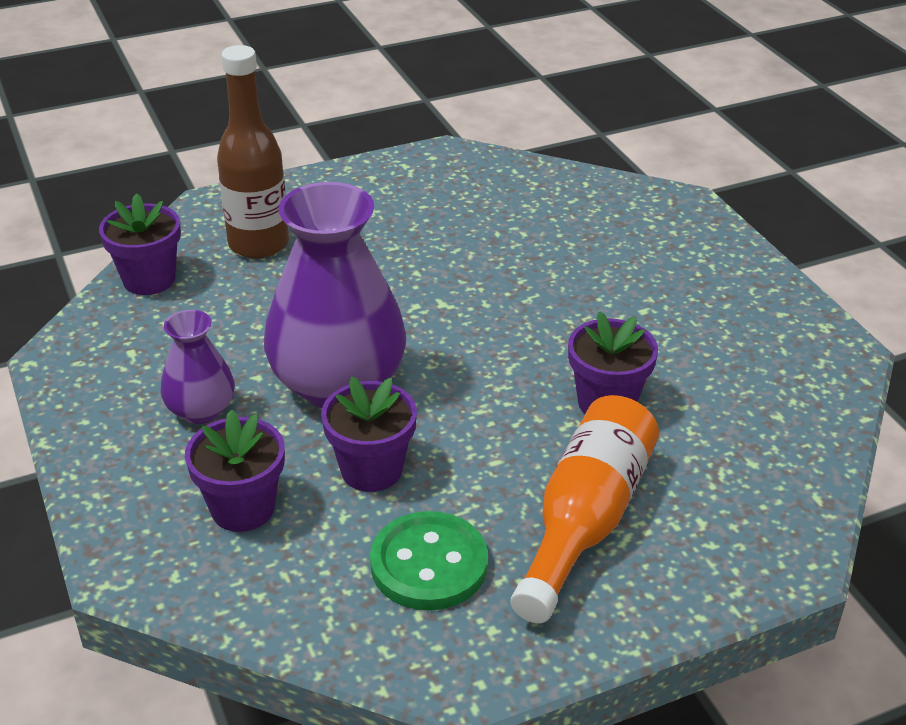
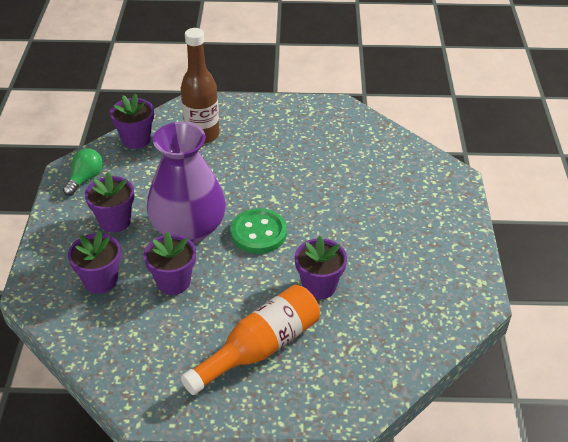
camera: 25 degrees right, 5 degrees up
(99, 362) = (85, 179): none -> green light bulb
(201, 410) = (115, 221): purple vase -> purple flower pot
(429, 564) = (167, 342): green button -> green button (258, 233)

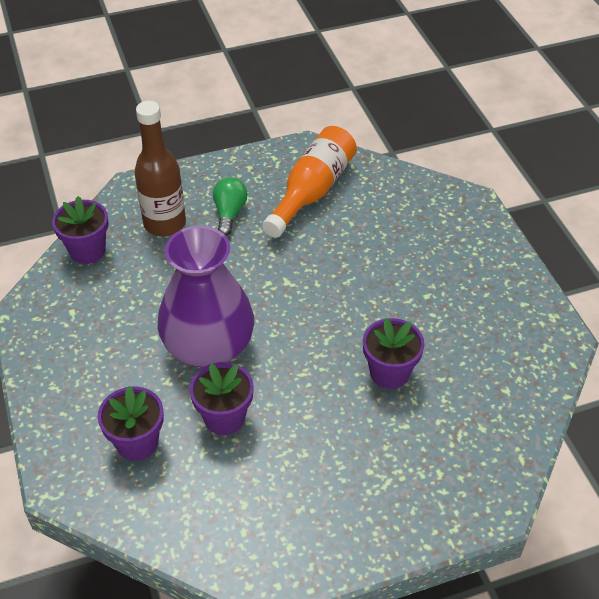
camera: 20 degrees left, 5 degrees up
(85, 179) = (50, 318): green light bulb -> green light bulb (229, 213)
(115, 221) = (115, 362): purple flower pot -> none
(258, 233) = (291, 328): green button -> none
(259, 348) = (361, 467): orange bottle -> orange bottle (312, 191)

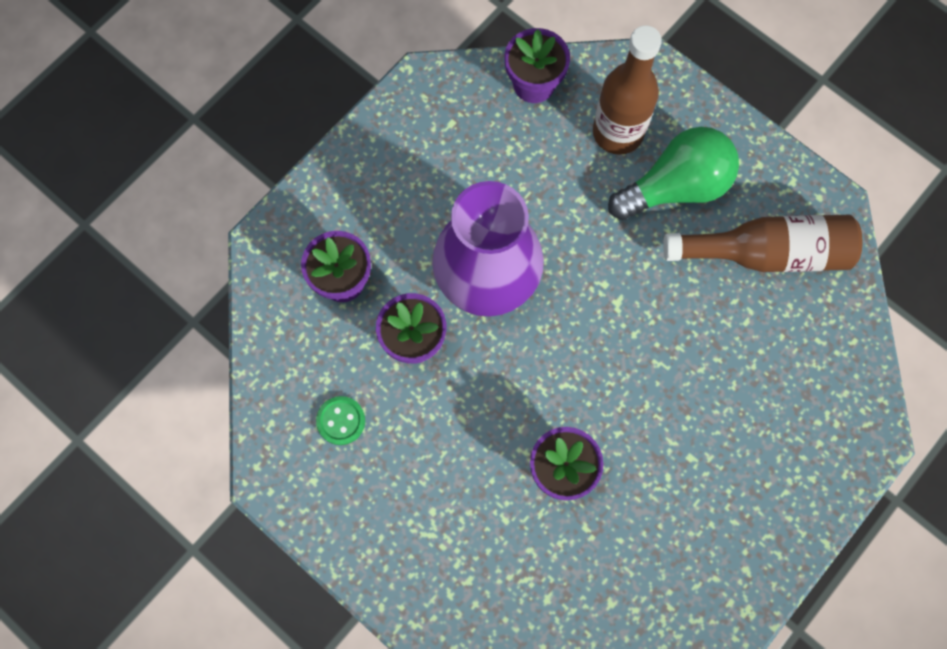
camera: 60 degrees right, 25 degrees up
(229, 213) = (676, 187): green light bulb -> green light bulb, size x1.69
(253, 500) = (341, 421): none -> green button
(312, 191) = (767, 253): orange bottle -> brown bottle

